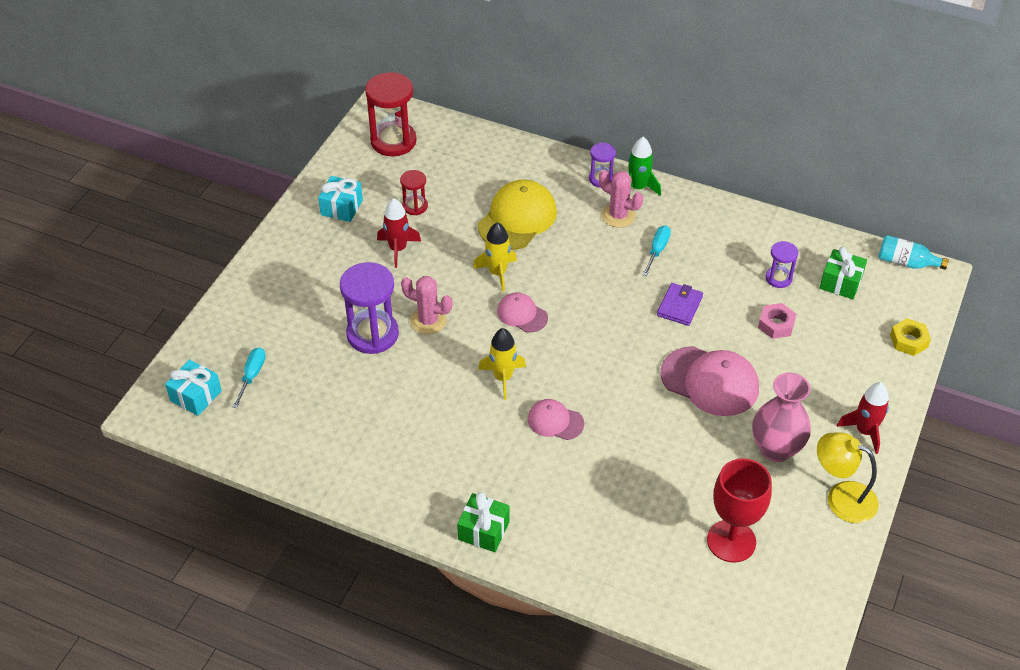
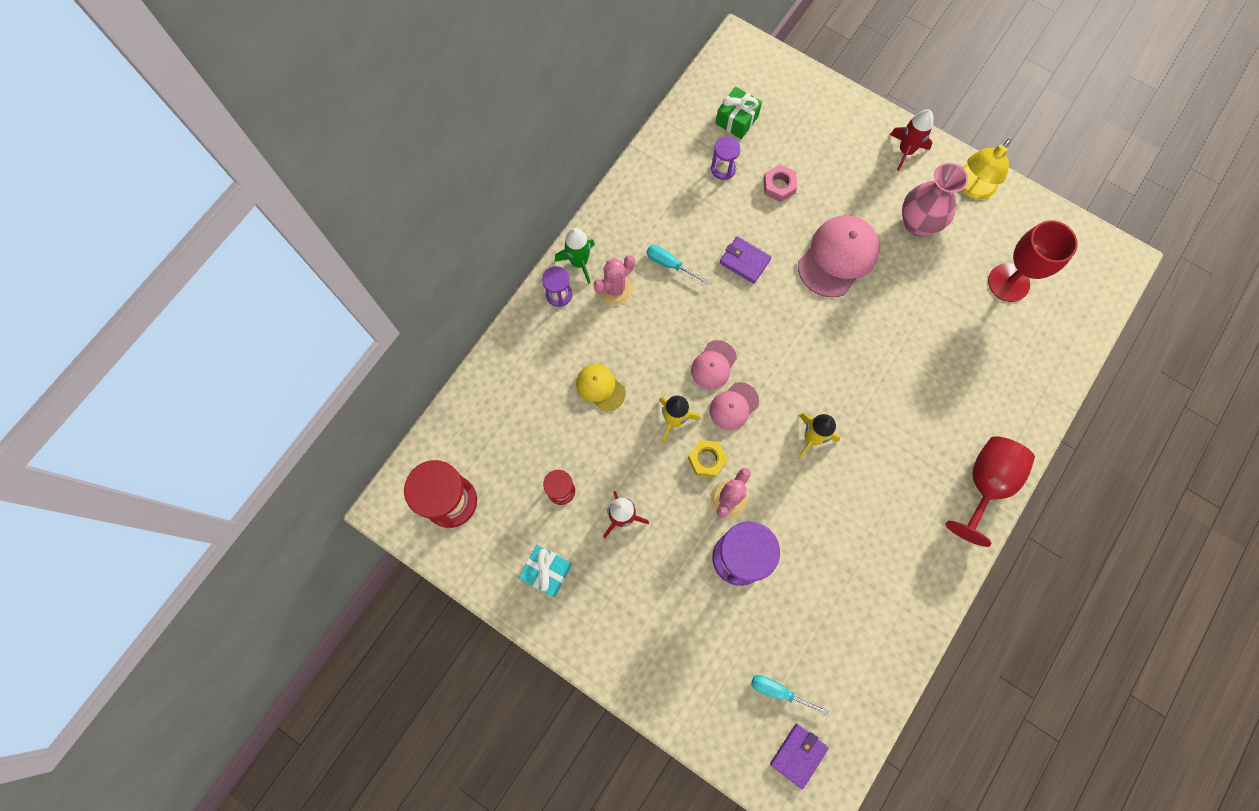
camera: 80 degrees left, 25 degrees up
(196, 396) = (798, 755): turquoise gift -> purple wallet
(483, 530) = (985, 484): green gift -> red goblet
(517, 218) = (600, 387): yellow cap -> yellow cap, size x0.56
(555, 421) = (869, 399): pink cap -> pink cap (713, 365)
(906, 262) = (721, 61): turquoise bottle -> none
(908, 341) = (812, 88): yellow nut -> yellow nut (707, 459)

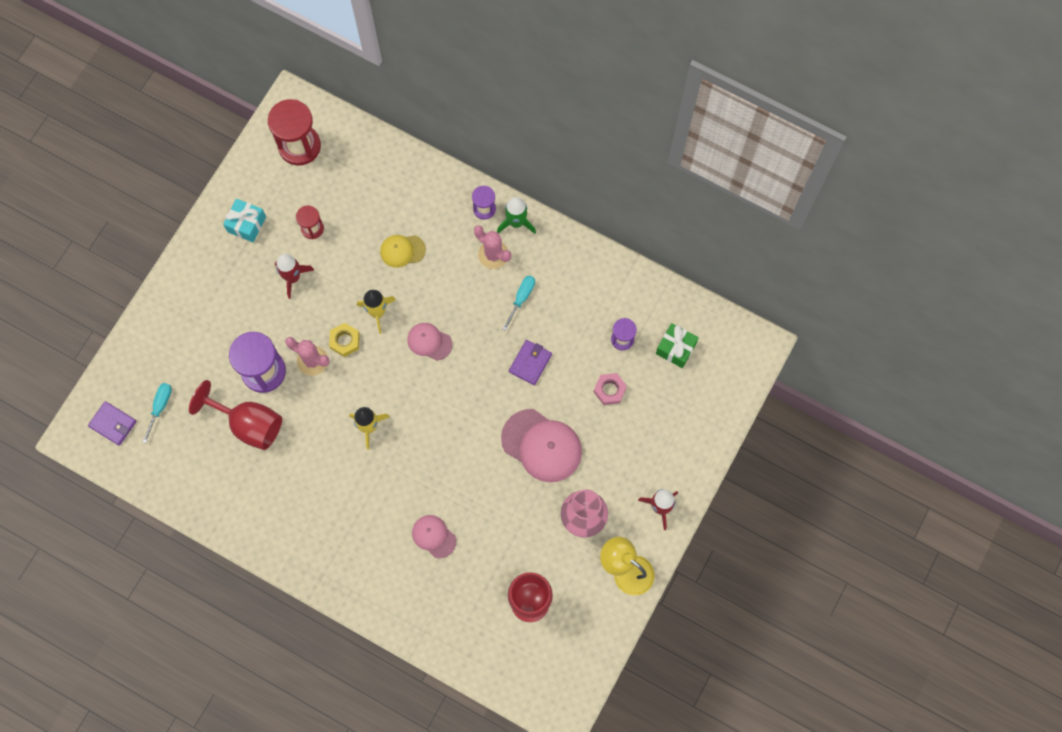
camera: 85 degrees right, 0 degrees up
(600, 387) = (402, 250): yellow cap -> yellow cap turned 135 degrees counterclockwise
(734, 406) = (393, 360): pink cap -> pink cap (433, 536)
(985, 484) = (336, 576): red goblet -> red goblet (248, 424)

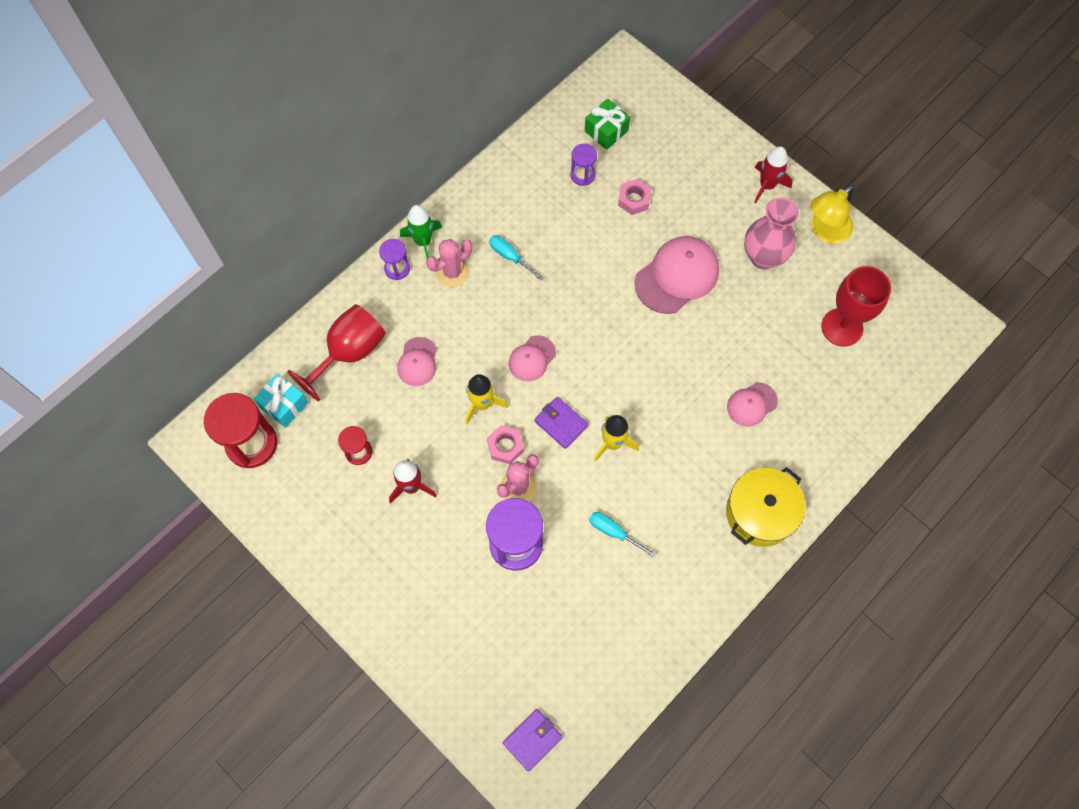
camera: 75 degrees left, 5 degrees down
(160, 406) = (526, 676): turquoise screwdriver -> turquoise screwdriver (613, 532)
(246, 224) = (328, 525): turquoise gift -> turquoise gift (284, 405)
(248, 424) = (575, 575): red goblet -> red goblet (349, 352)
(336, 563) = (760, 513): none -> yellow pot
(345, 341) = (505, 446): yellow nut -> pink nut
(402, 250) = (417, 362): yellow cap -> pink cap
(530, 363) = (584, 265): purple wallet -> purple wallet (561, 423)

